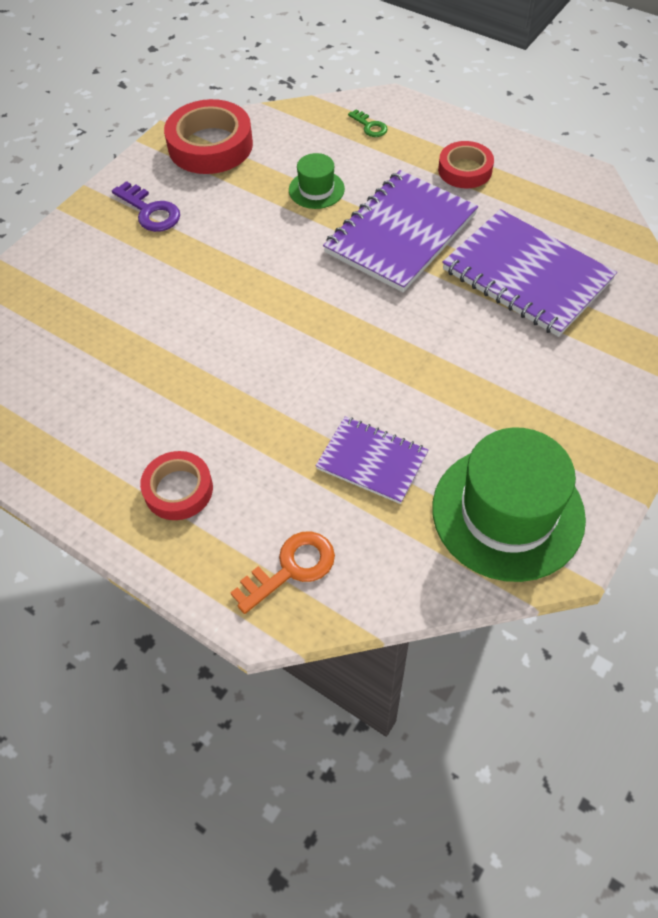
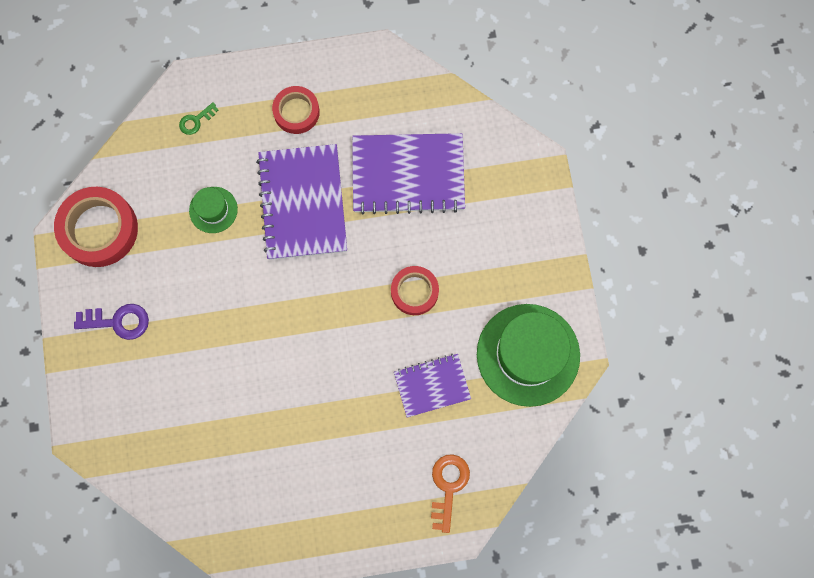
camera: 45 degrees left, 20 degrees up
(178, 489) = (344, 496): red tape -> red tape (414, 291)
(370, 126) = (196, 121): green key -> green key turned 135 degrees clockwise

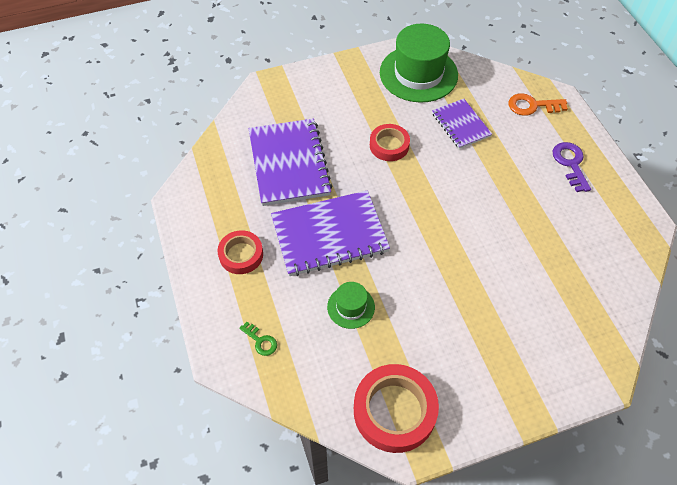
camera: 100 degrees left, 20 degrees down
(118, 321) = (483, 370): purple key -> purple key (570, 164)

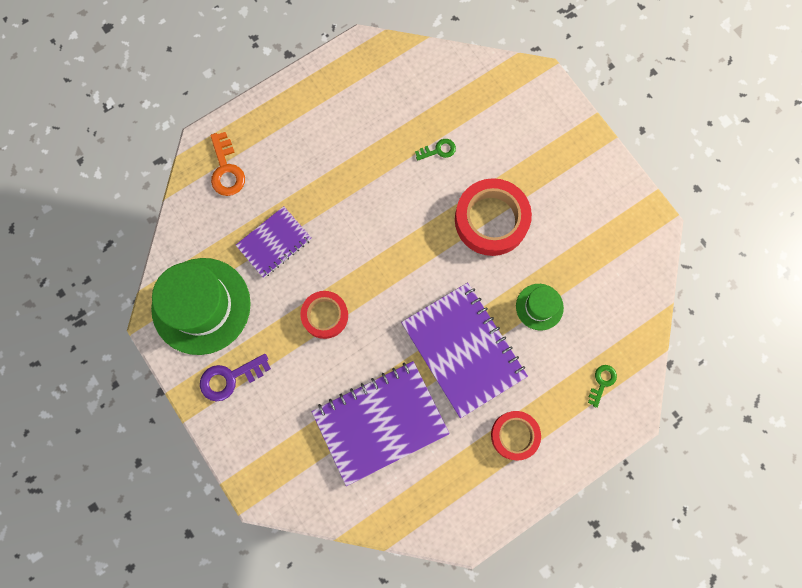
camera: 105 degrees left, 20 degrees up
(394, 411) = (627, 244): red tape -> red tape (491, 220)
(530, 261) = (438, 150): none -> green key
(570, 164) = (303, 123): purple key -> purple key (230, 378)

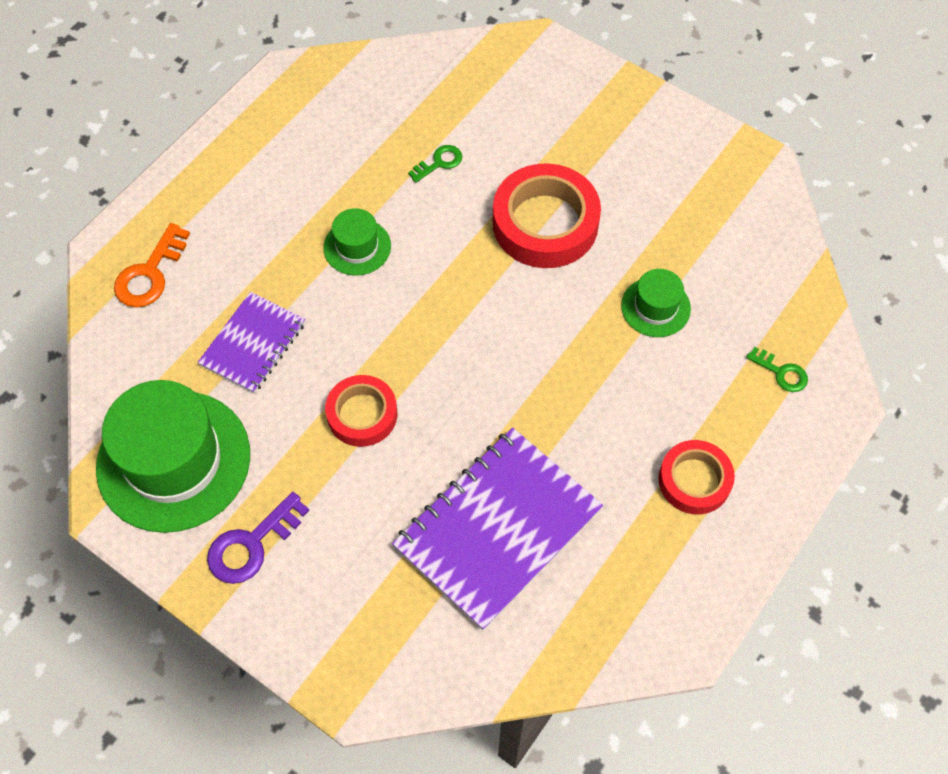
camera: 20 degrees left, 15 degrees down
(226, 170) = (150, 274): orange key -> orange key turned 60 degrees clockwise
(363, 195) = (357, 247): none -> green hat
(463, 350) = (576, 394): purple notebook -> none
(602, 382) = (781, 372): green key -> green key turned 120 degrees clockwise

